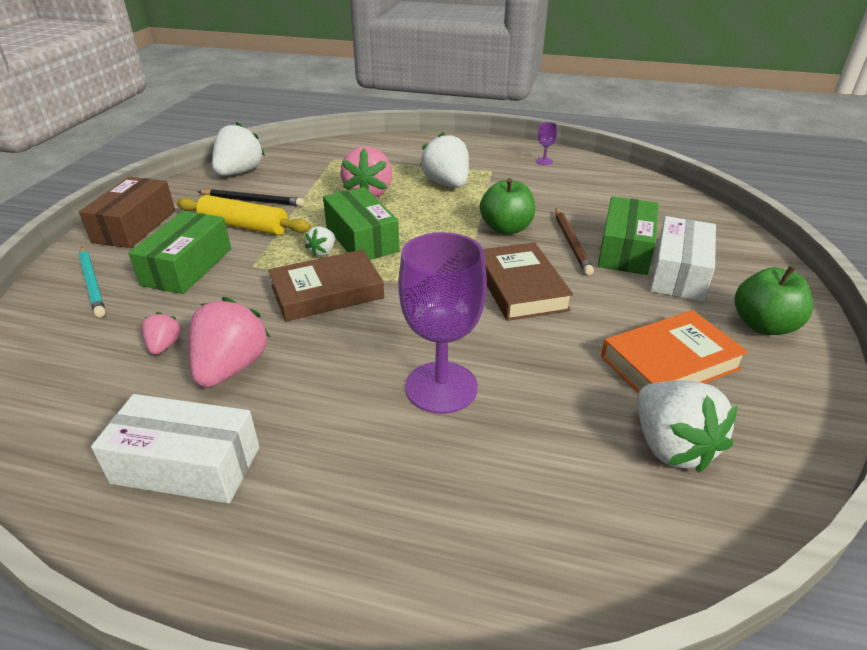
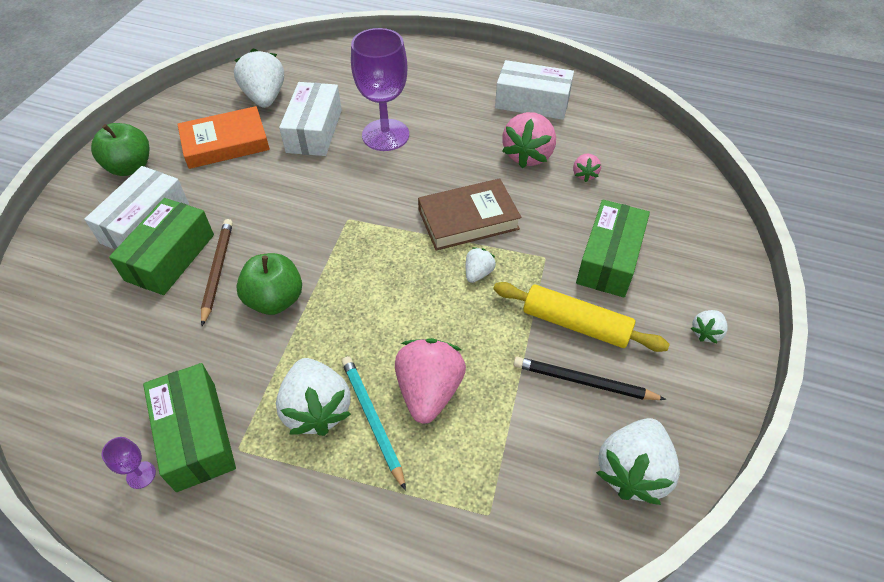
camera: 175 degrees left, 15 degrees up
(92, 283) = (687, 242): turquoise pencil -> turquoise pencil (372, 419)
(135, 226) = (706, 332): brown box -> white strawberry
(361, 239) = (438, 292): green box -> green box (196, 435)
(520, 287) = (297, 215): brown book -> none
(552, 388) = (314, 131): none -> white box

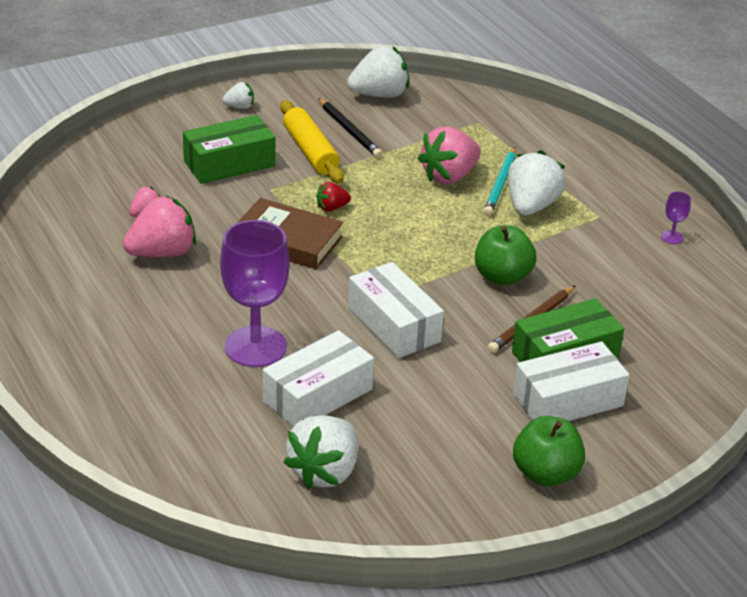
camera: 140 degrees left, 15 degrees down
(196, 435) = (622, 236): green box -> none
(225, 143) = (422, 439): orange book -> none
(478, 273) = (332, 208): white strawberry -> red strawberry
(532, 102) = (75, 290): white box -> white box (394, 325)

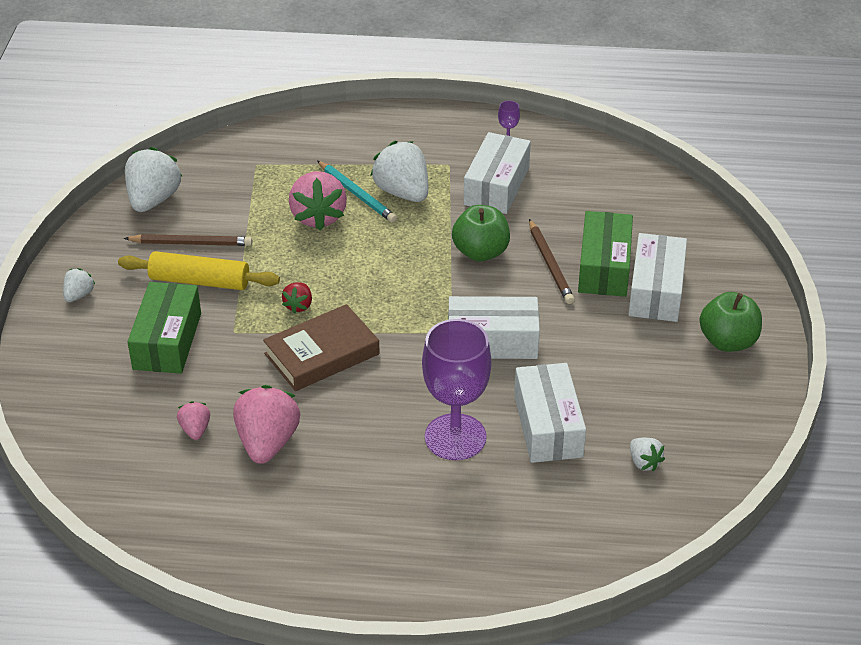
camera: 55 degrees left, 5 degrees up
(324, 471) = (644, 462): white strawberry -> white strawberry, size x0.50
(349, 130) = (191, 243): black pencil -> brown pencil
(602, 253) = (496, 186): none -> white box

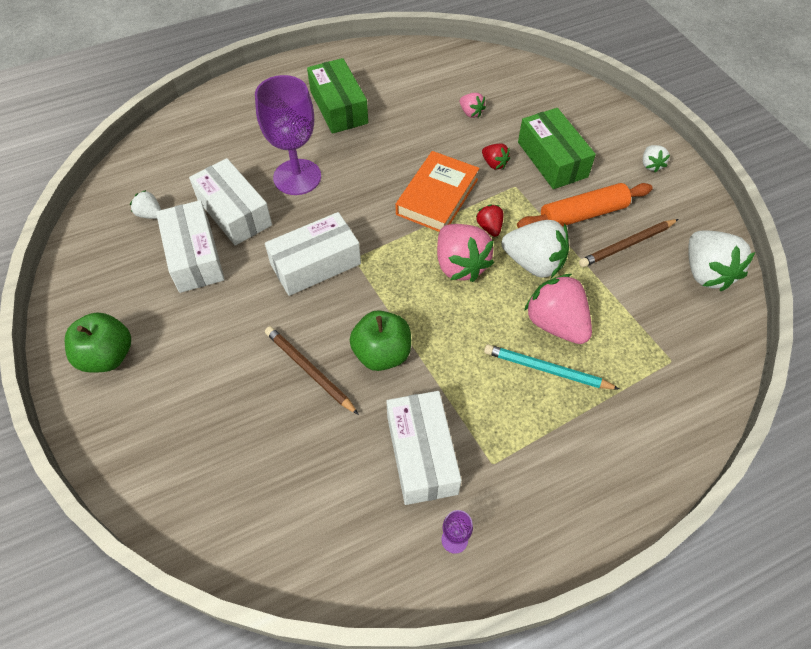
camera: 150 degrees right, 15 degrees up
(199, 281) = (582, 214): yellow rolling pin -> orange rolling pin
(231, 362) = (494, 164): none -> red strawberry
(267, 443) = (418, 123): pink strawberry -> pink strawberry (460, 265)
(322, 354) = (437, 196): brown book -> orange book
(402, 192) = (507, 395): white strawberry -> white strawberry (534, 263)
(604, 267) = (256, 392): green box -> green box (339, 107)
(656, 290) = (193, 386): white box -> white box (194, 256)

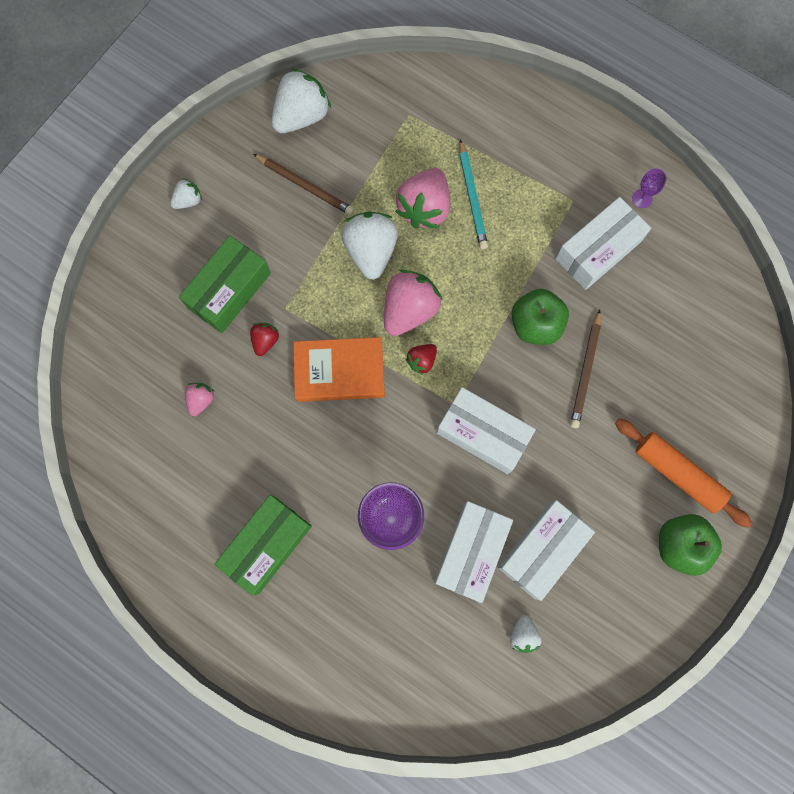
camera: 120 degrees left, 20 degrees up
(489, 227) = (351, 306): red strawberry -> red strawberry (421, 361)
(582, 214) = (288, 235): orange rolling pin -> orange rolling pin (677, 474)

